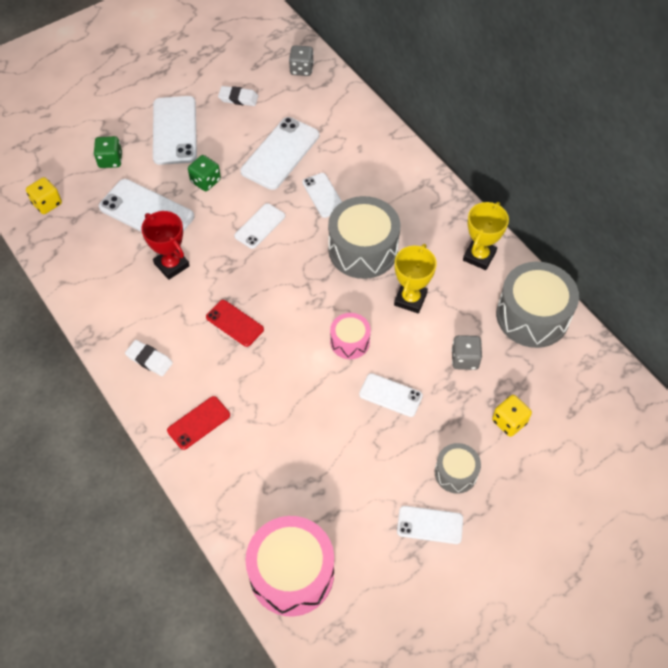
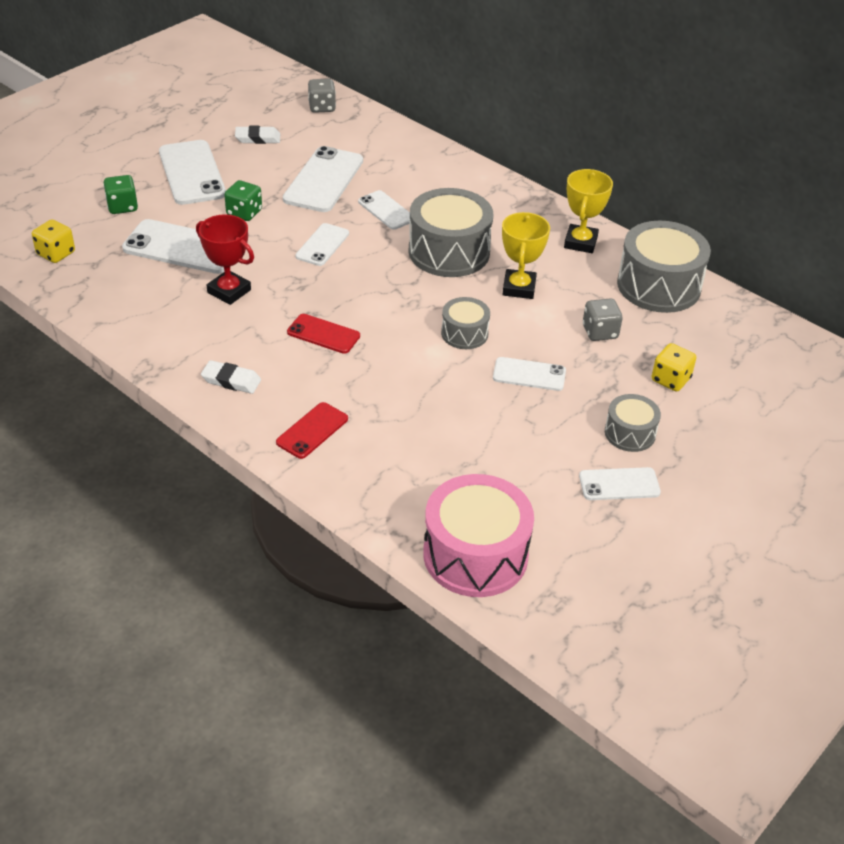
camera: 15 degrees left, 15 degrees down
(350, 342) = (464, 333): pink drum -> grey drum

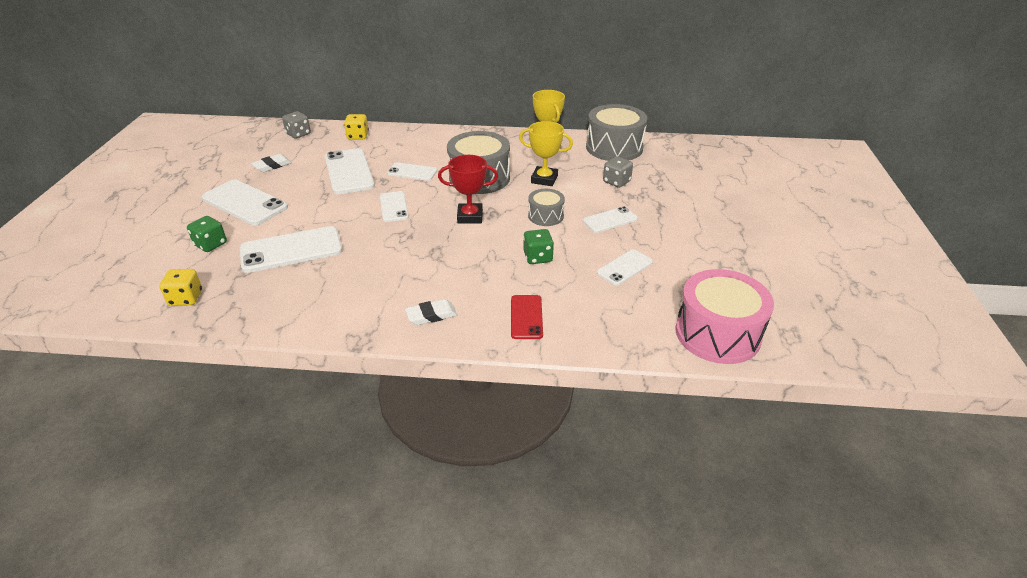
camera: 35 degrees left, 5 degrees down
(229, 291) = (360, 261): red trophy -> red trophy (470, 217)
(244, 213) = (314, 211): green dice -> green dice (538, 257)
(323, 334) = (459, 256): red phone -> none
(519, 288) = (544, 179): yellow trophy -> yellow trophy turned 45 degrees counterclockwise
(619, 484) = (732, 252): white phone -> white phone (624, 267)
(630, 433) = (701, 223): grey drum -> none
(670, 379) = (682, 188): yellow dice -> yellow dice (358, 136)

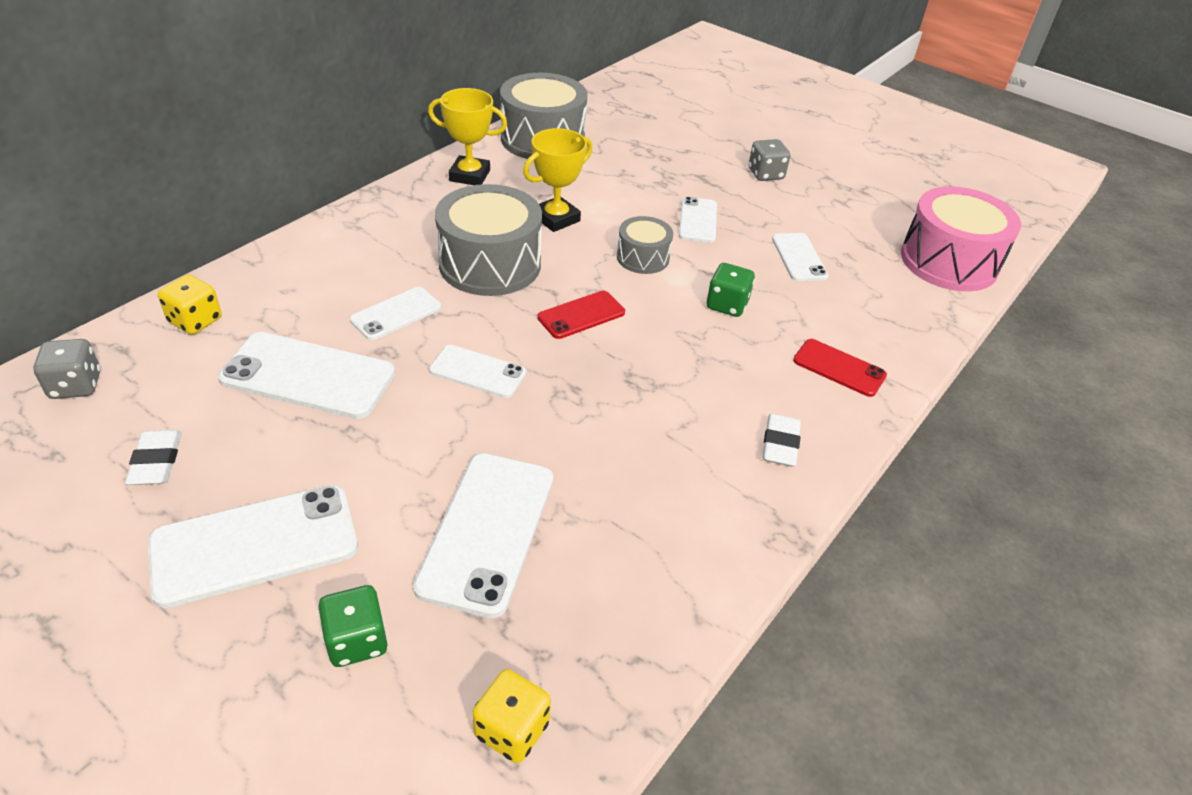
camera: 60 degrees left, 5 degrees up
(470, 217) = (581, 315): red trophy -> red phone
(616, 182) = (622, 176): grey dice -> grey dice (765, 174)

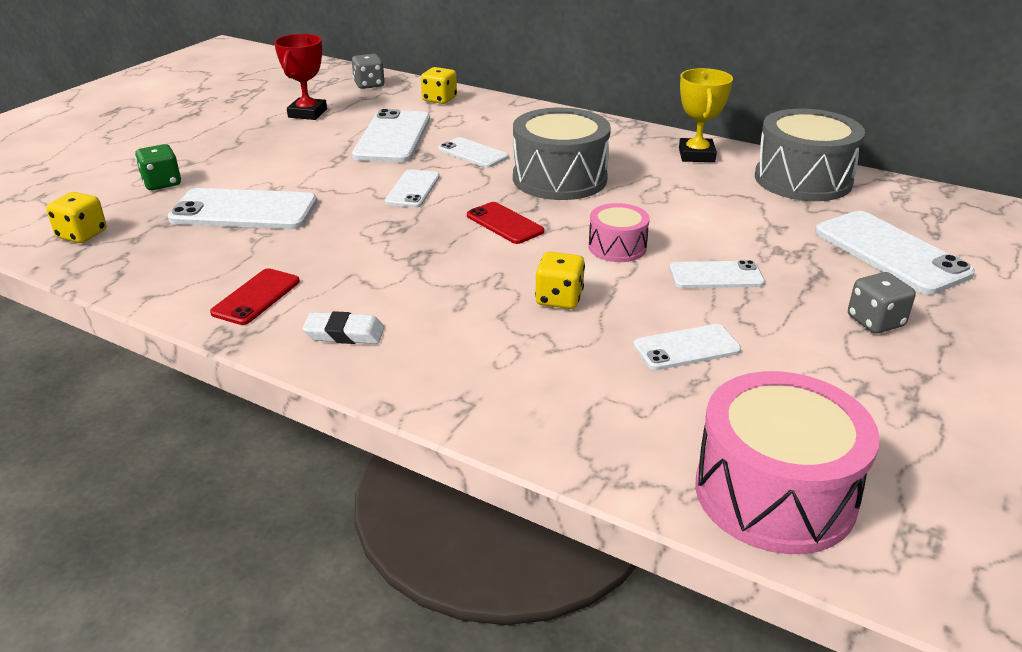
camera: 85 degrees right, 10 degrees down
(156, 461) = (307, 113): white eraser -> red trophy
(255, 545) = (240, 147): white phone -> white phone (890, 252)
(556, 219) = (655, 199): yellow trophy -> none
(643, 257) = (617, 247): grey drum -> pink drum
(727, 305) = (559, 299): green dice -> yellow dice
(839, 368) = (474, 374): red phone -> red phone (256, 297)

